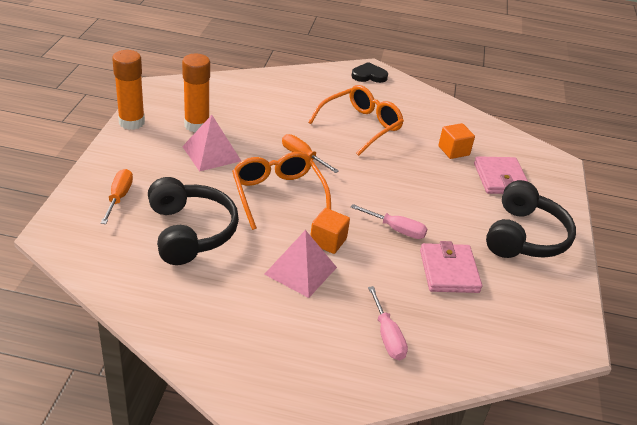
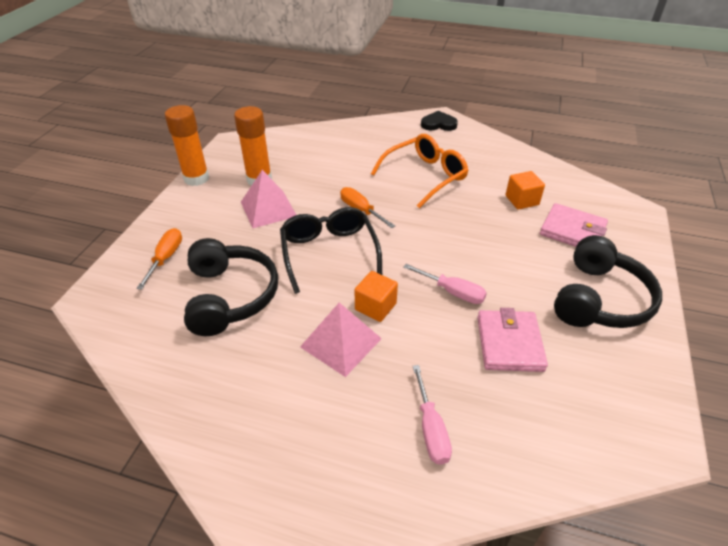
camera: 10 degrees right, 5 degrees up
(278, 194) = (329, 253): orange glasses -> black glasses
(500, 178) = (572, 230): pink wallet -> pink wallet turned 60 degrees counterclockwise

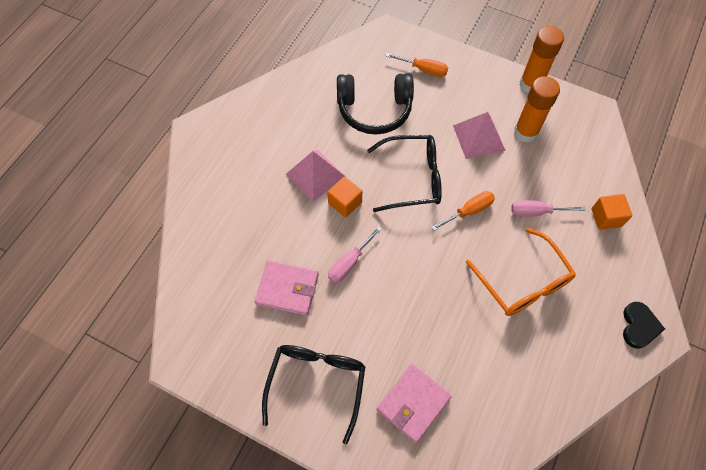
camera: 100 degrees right, 20 degrees up
(430, 428) = (233, 216): pink screwdriver -> pink screwdriver (537, 212)
(522, 200) = (470, 370): orange cube -> orange cube (606, 217)
(599, 299) = (317, 383): black headphones -> black glasses

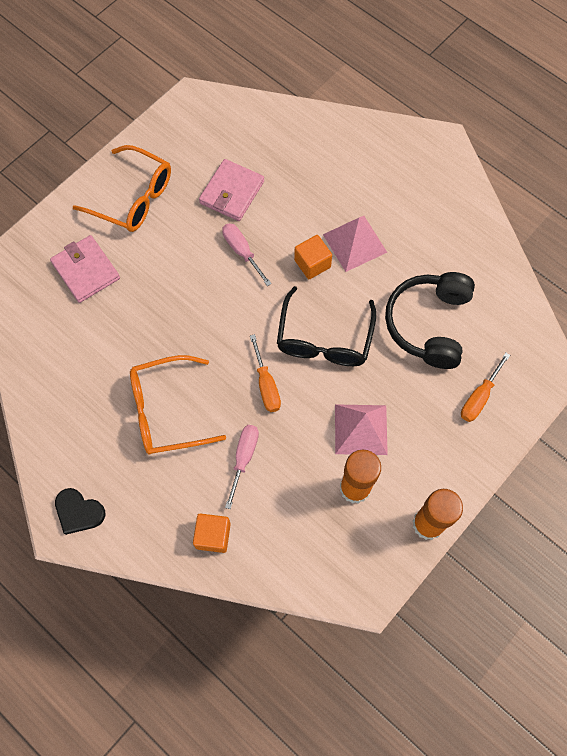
camera: 105 degrees right, 5 degrees up
(317, 383) = (133, 198): black glasses -> orange glasses

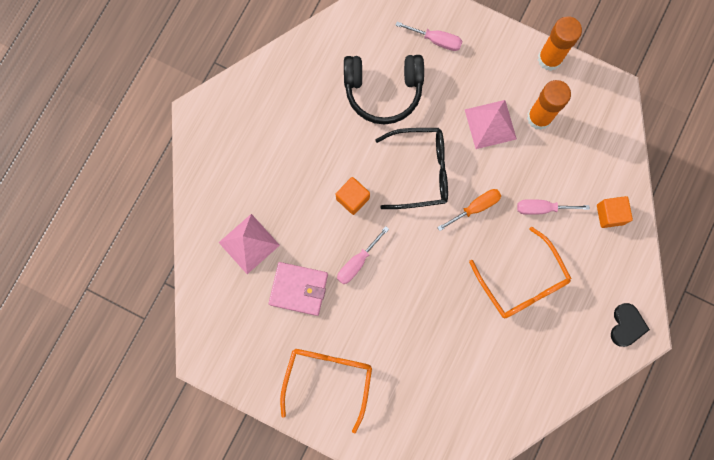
camera: 105 degrees left, 10 degrees up
(86, 271) = (414, 397): pink wallet -> none
(355, 243) = (323, 167): pink pyramid -> pink pyramid (249, 243)
(479, 397) = (436, 40): orange screwdriver -> pink screwdriver

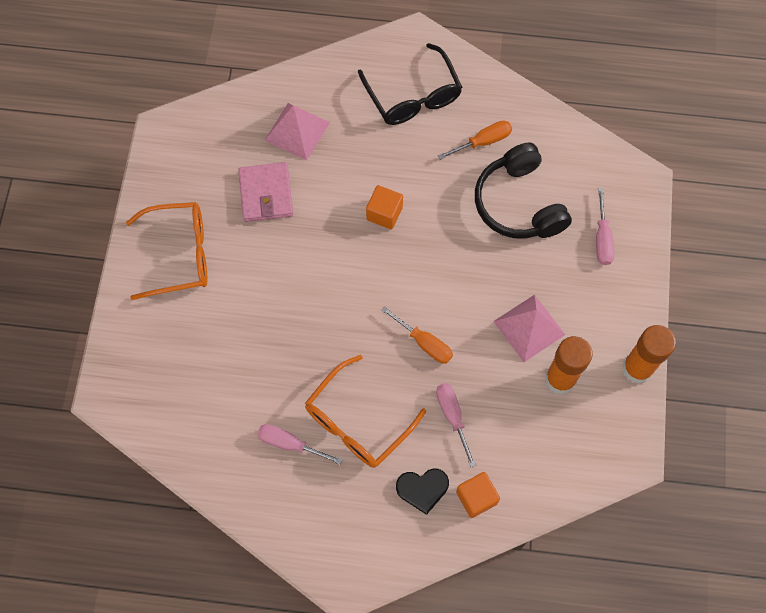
camera: 70 degrees right, 10 degrees down
(318, 97) = (482, 142): none -> orange screwdriver
(357, 262) = (316, 241): pink screwdriver -> pink screwdriver (290, 444)
(421, 171) = (443, 272): black glasses -> black glasses (413, 96)
(626, 325) = (349, 558): black heart -> black heart (422, 489)

